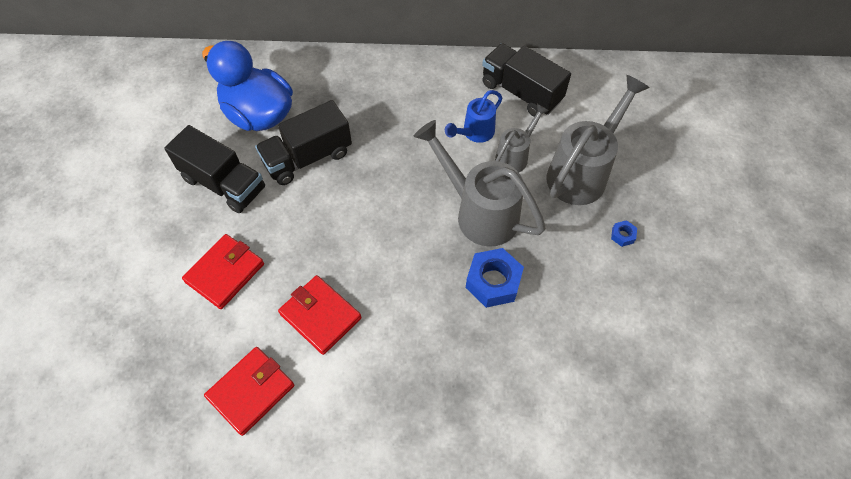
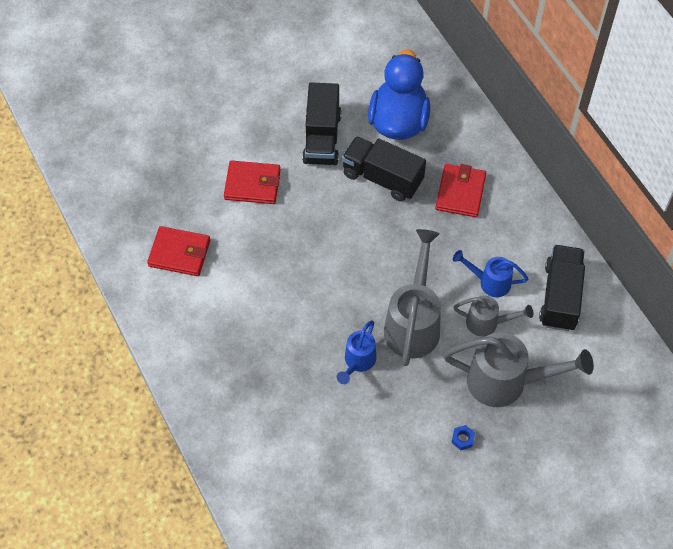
camera: 60 degrees right, 0 degrees up
(320, 316) = (258, 263): red wallet -> red wallet (460, 192)
(493, 282) = (357, 362): blue nut -> blue watering can

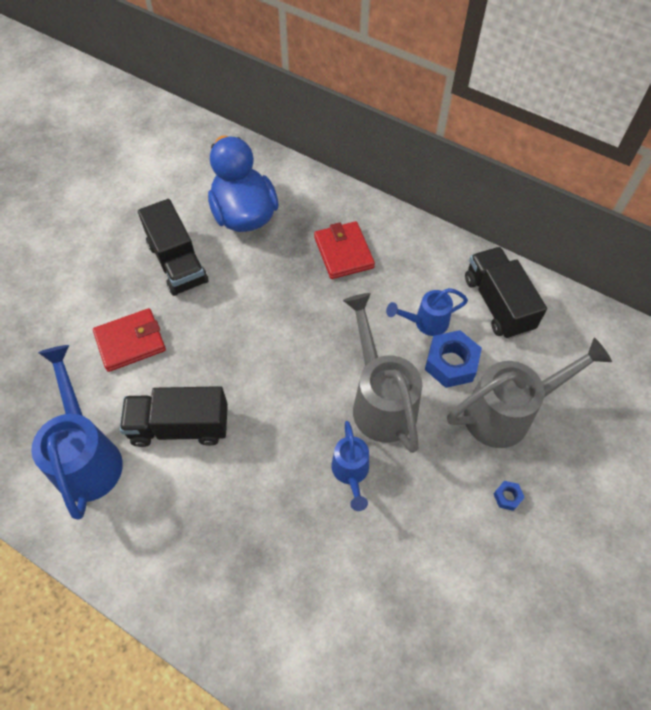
camera: 30 degrees left, 0 degrees up
(179, 253) = (87, 455): red wallet -> blue watering can
(382, 178) = (261, 273): black truck -> black truck (180, 426)
(488, 323) = (451, 363): grey watering can -> blue nut

